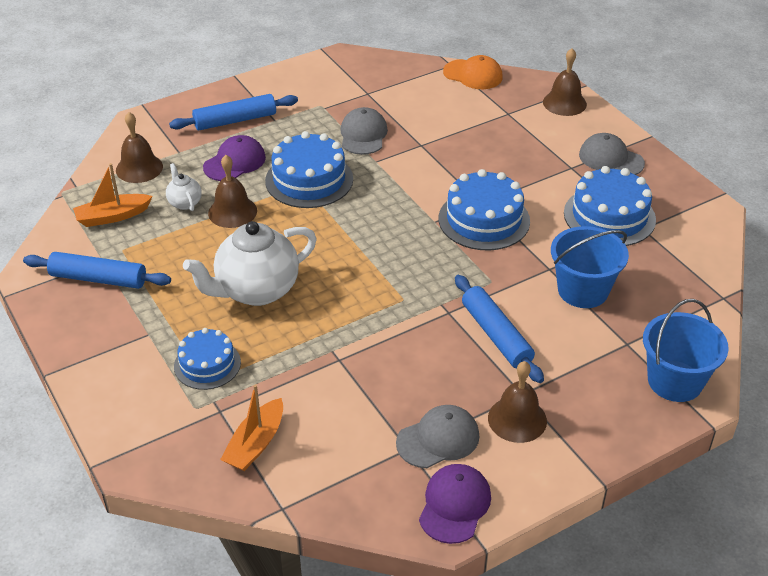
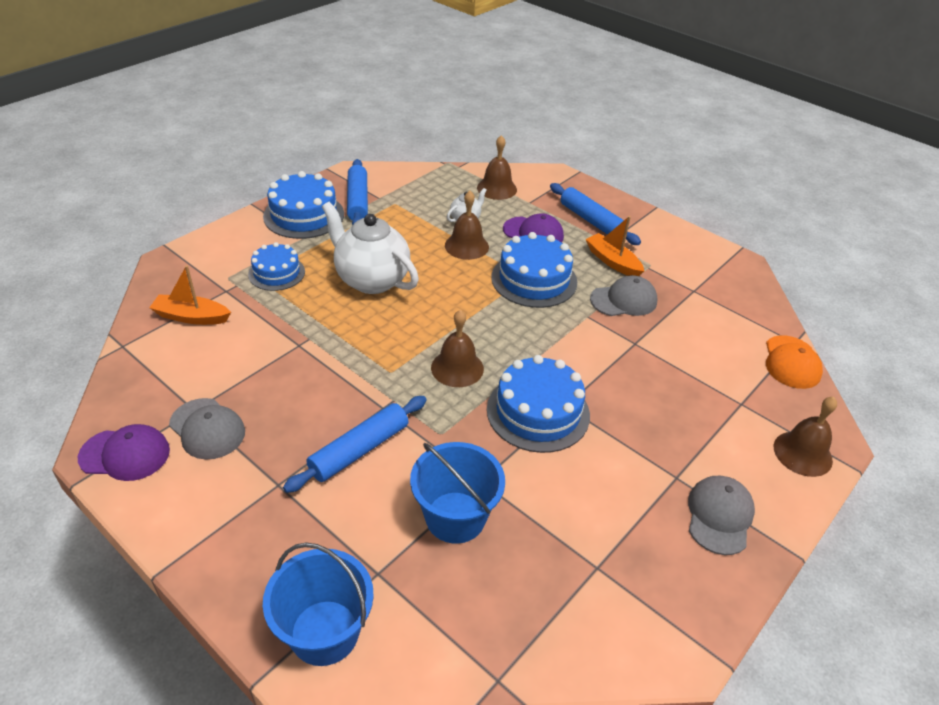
camera: 70 degrees right, 0 degrees up
(112, 216) = (431, 190): orange boat -> orange boat (612, 262)
(517, 419) = (241, 485): brown bell -> brown bell (457, 368)
(609, 216) = (603, 528): blue cake -> blue cake (304, 215)

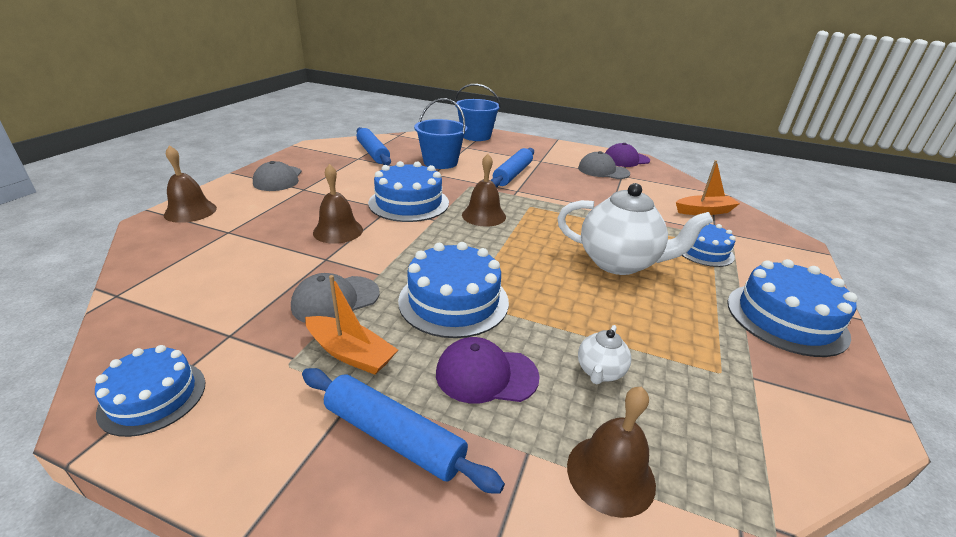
camera: 160 degrees right, 10 degrees down
(358, 201) = (768, 361): blue rolling pin -> blue rolling pin (373, 153)
(466, 246) = (562, 326): brown bell -> brown bell (338, 231)
(721, 265) = (153, 397): none -> blue cake
(791, 362) = (141, 273): orange cap -> none

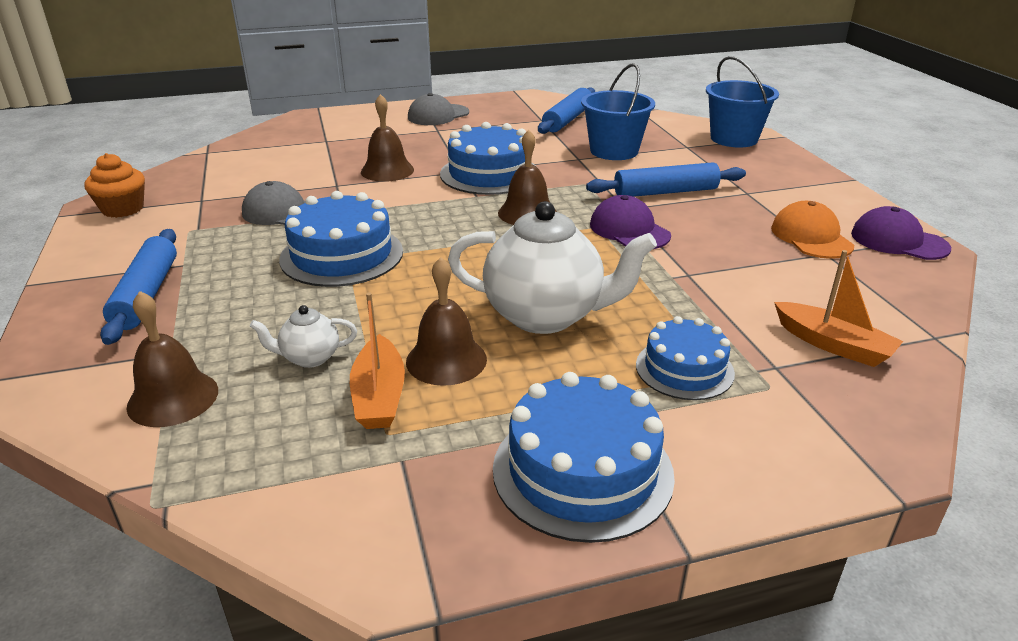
camera: 55 degrees right, 0 degrees up
(153, 397) = (123, 209): blue cake -> orange cupcake
(190, 211) = (336, 118): brown bell -> brown bell (446, 360)
(350, 353) = (222, 244): orange boat -> orange boat (379, 396)
(486, 374) = (250, 305): purple cap -> purple cap (629, 230)
(603, 171) = (811, 237): grey cap -> orange cap
(619, 263) = (545, 316): white teapot -> white teapot turned 60 degrees counterclockwise

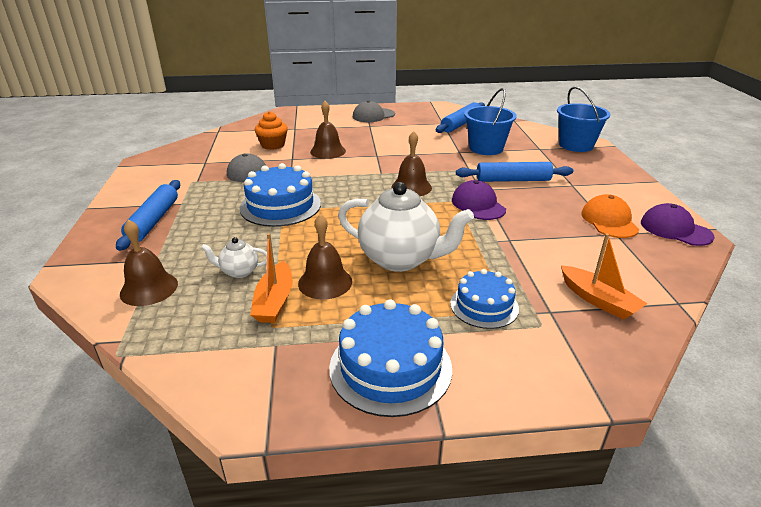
camera: 10 degrees right, 0 degrees up
(123, 209) = (156, 164): orange cupcake -> orange cupcake (273, 145)
(489, 174) = (395, 158): blue cake -> none

